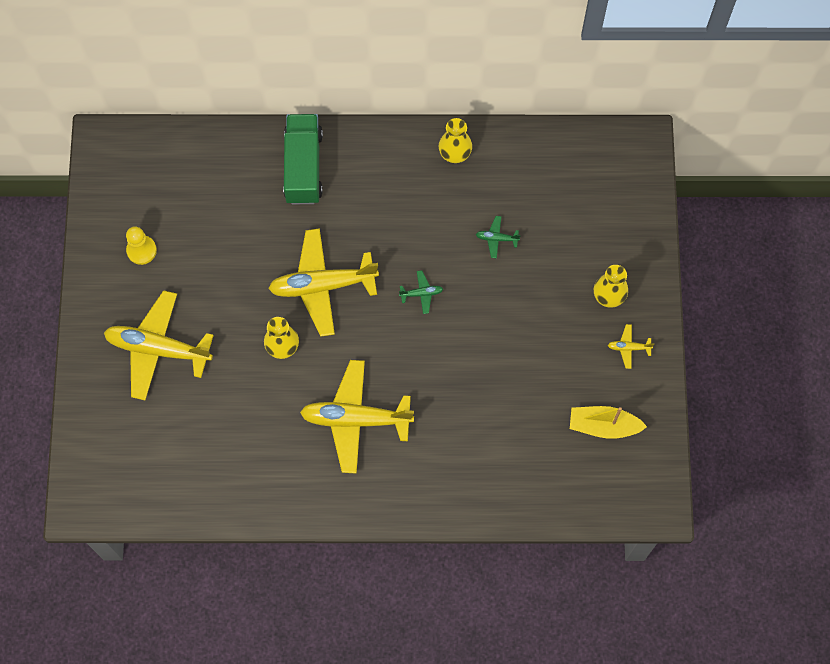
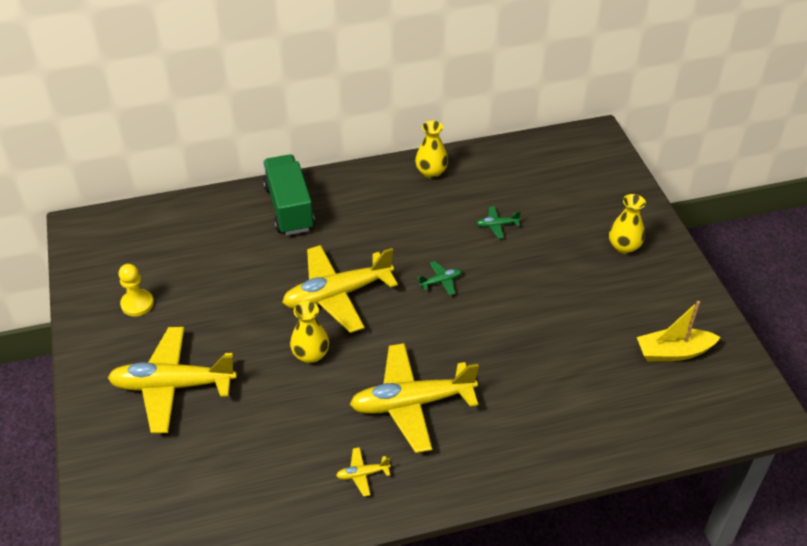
camera: 15 degrees left, 25 degrees down
(629, 347) = (664, 283): yellow plane -> yellow plane (362, 474)

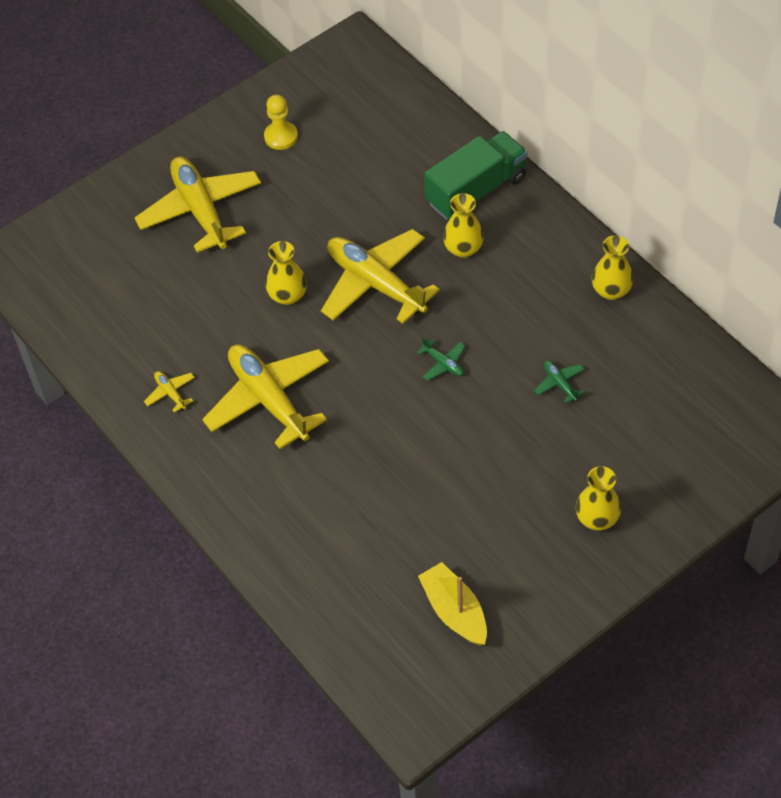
camera: 70 degrees right, 10 degrees up
(339, 233) = (463, 248): none -> yellow vase

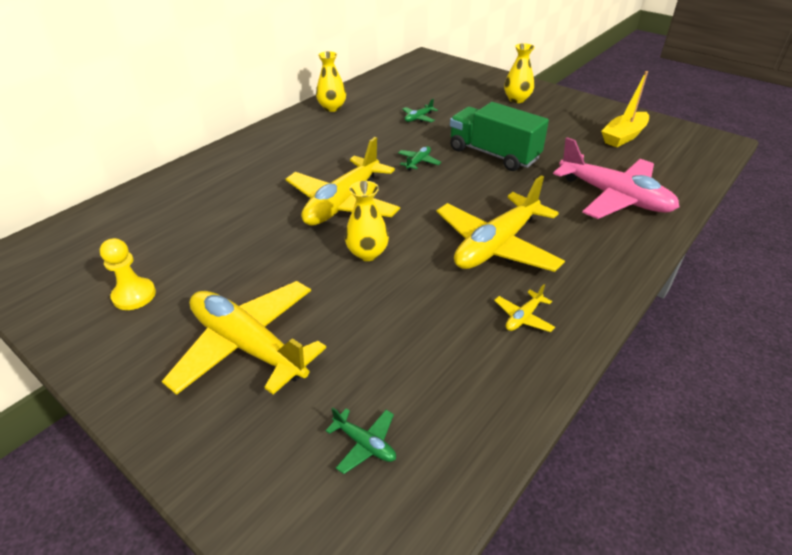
camera: 105 degrees left, 15 degrees down
(93, 273) = (364, 444): none -> green plane
(200, 211) = (248, 346): yellow plane -> yellow plane turned 75 degrees clockwise
(319, 536) = (614, 197): none -> pink plane
(463, 248) = (298, 166): yellow vase -> none
(476, 190) = (232, 166): green truck -> green truck (493, 154)

